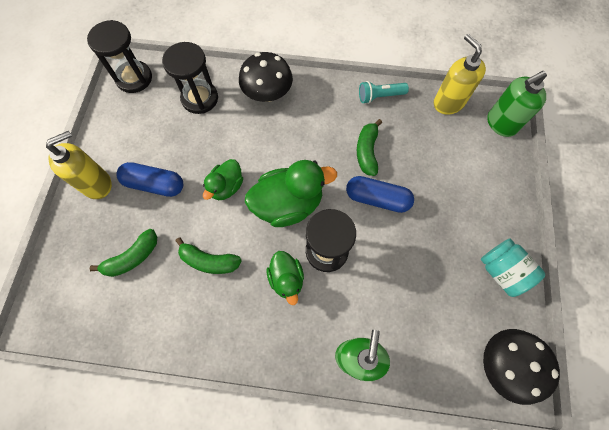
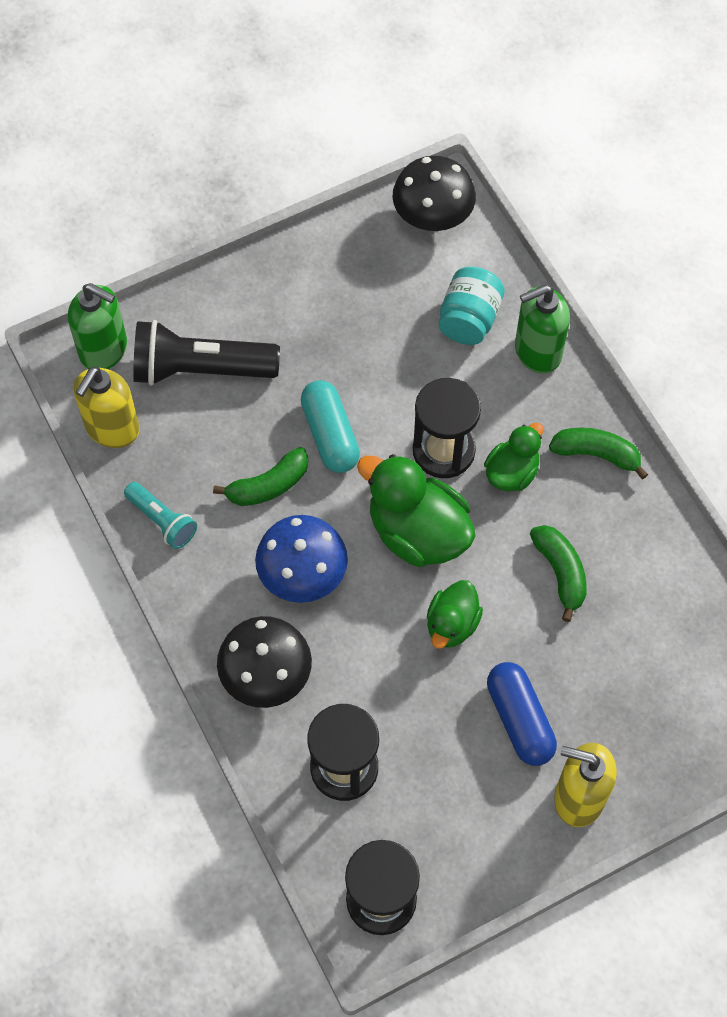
camera: 125 degrees left, 5 degrees down
(133, 257) = (628, 665): green banana -> green banana (596, 454)
(226, 187) = (452, 624): green duck -> green duck turned 120 degrees clockwise
(306, 137) = (302, 575): none -> blue mushroom
(377, 199) = (330, 435): blue capsule -> turquoise capsule
(461, 160) = (200, 369): none -> black flashlight
(501, 271) = (326, 261): turquoise jar -> turquoise jar (469, 319)

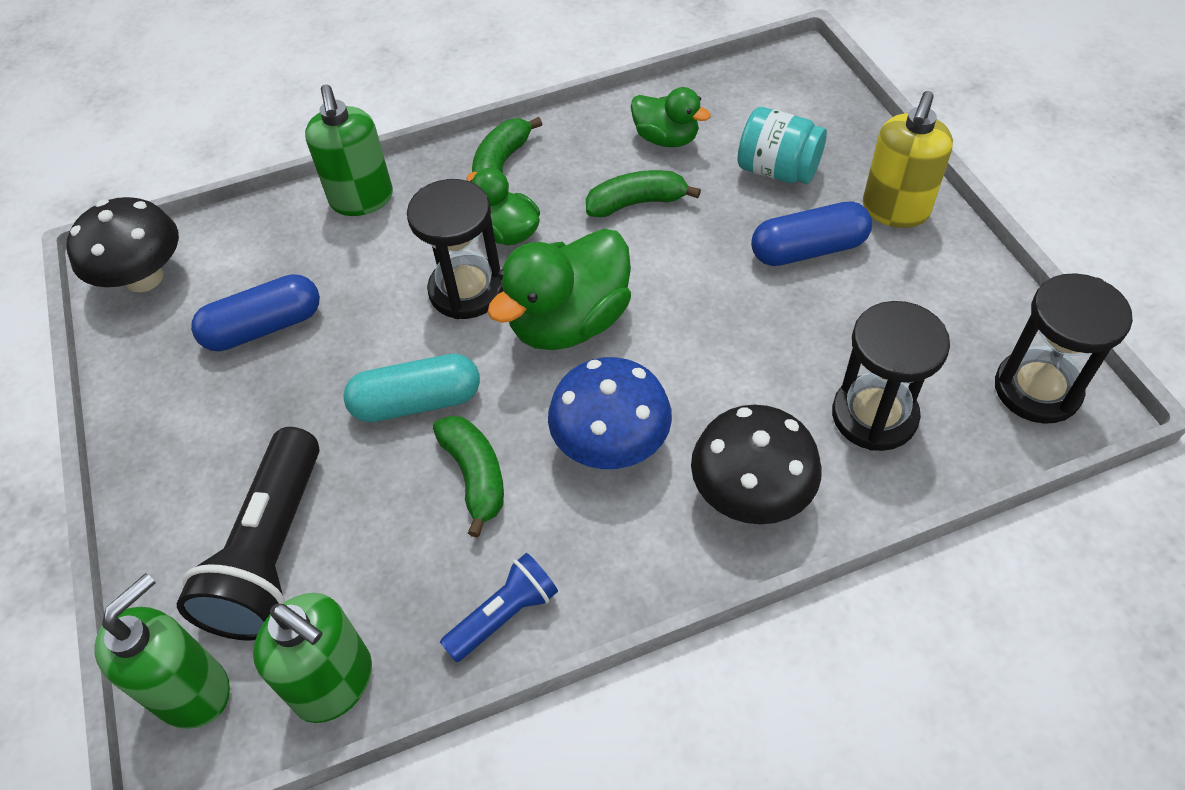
camera: 80 degrees left, 10 degrees down
(112, 428) = (334, 683): yellow soap dispenser -> green soap dispenser
(162, 521) = (504, 615): turquoise flashlight -> blue flashlight
(391, 314) = (264, 327): none -> blue capsule
(452, 624) = (691, 299): green duck -> green duck (666, 138)
(469, 319) = (299, 254): turquoise jar -> turquoise jar (777, 170)

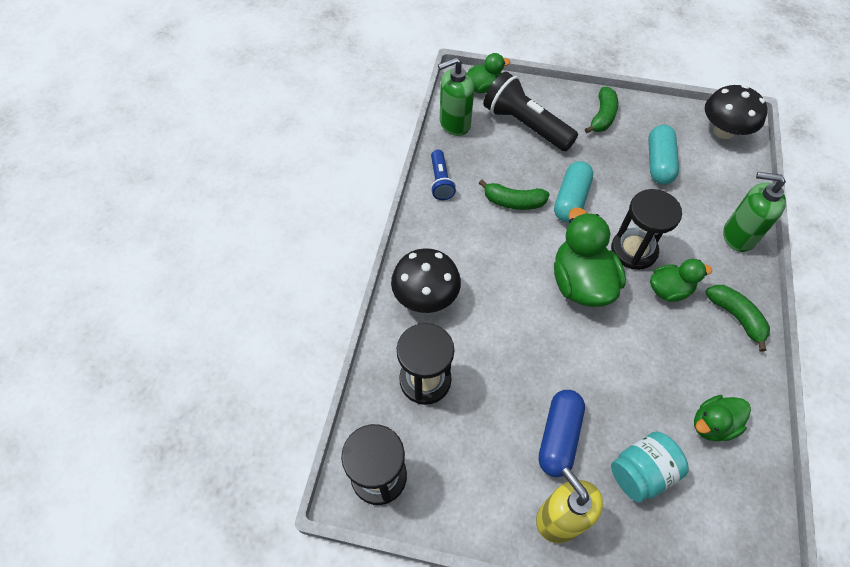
camera: 120 degrees right, 5 degrees up
(192, 690) = (483, 87): green soap dispenser -> green duck
(264, 327) = (658, 163): blue capsule -> turquoise capsule
(611, 444) = (493, 259): blue mushroom -> none
(636, 203) = (657, 368): green banana -> green banana (602, 116)

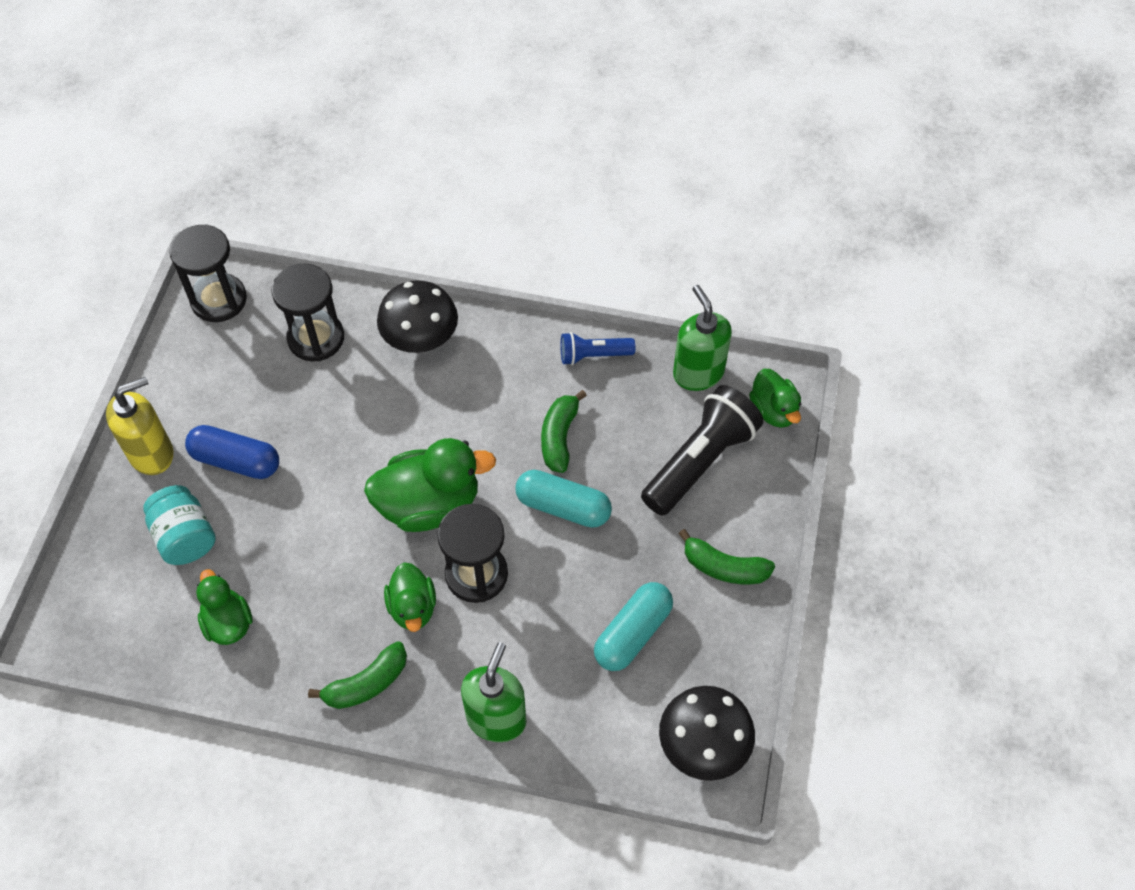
camera: 90 degrees right, 0 degrees up
(658, 163) = (632, 633): turquoise capsule -> turquoise capsule turned 60 degrees counterclockwise

